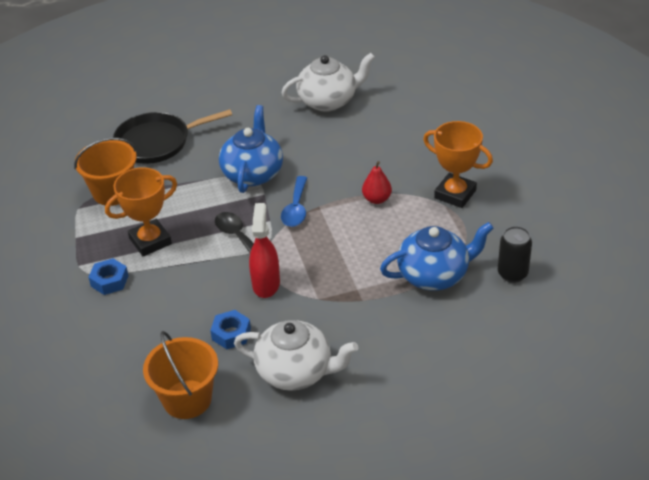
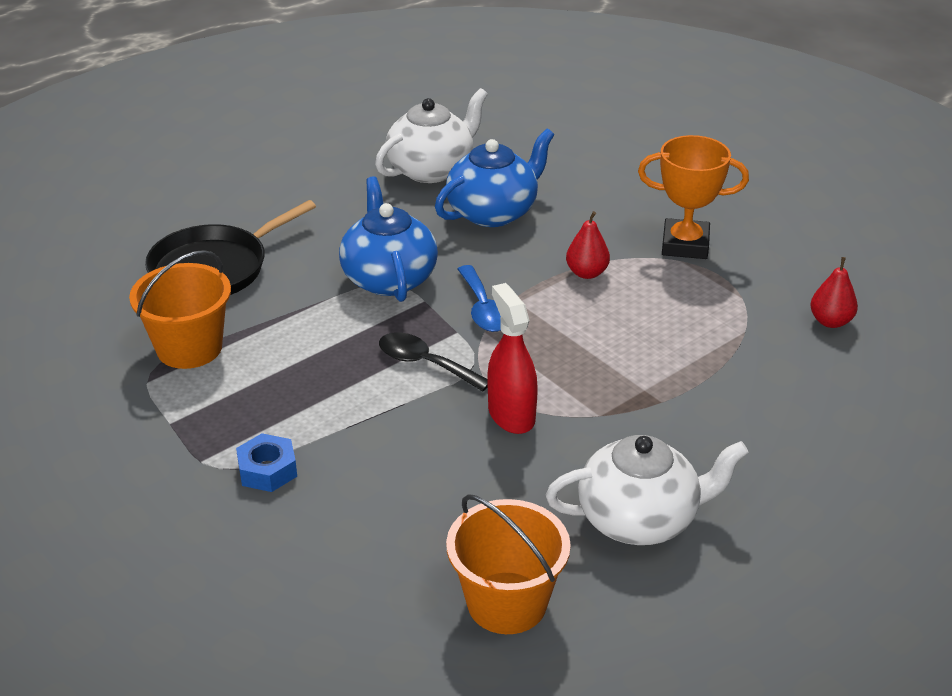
camera: 25 degrees left, 5 degrees down
(150, 241) = (295, 400): orange trophy -> none
(231, 334) = (508, 494): blue nut -> none
(434, 275) = (733, 347): blue teapot -> blue teapot (493, 212)
(512, 274) = (830, 321): black can -> red pear

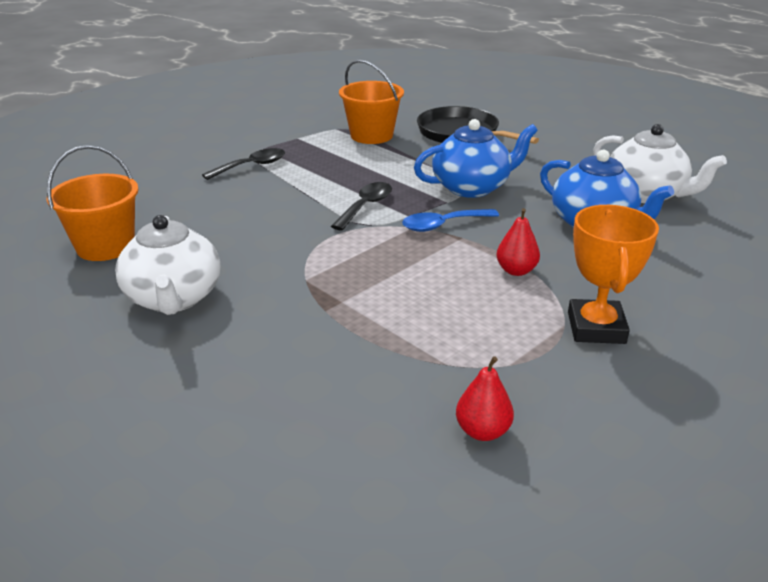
camera: 85 degrees right, 5 degrees down
(267, 470) = (251, 166): blue nut -> black spoon
(511, 415) = (306, 241): red spray bottle -> none

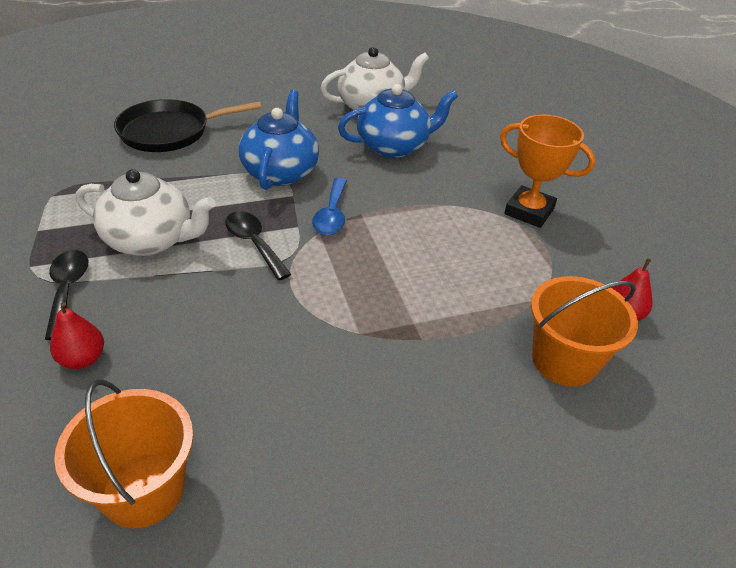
camera: 65 degrees left, 10 degrees up
(174, 298) = (324, 449): white teapot -> white teapot (151, 240)
(371, 135) = (102, 180): orange bucket -> orange bucket (564, 360)
(516, 270) = (433, 211): red pear -> red pear (82, 359)

